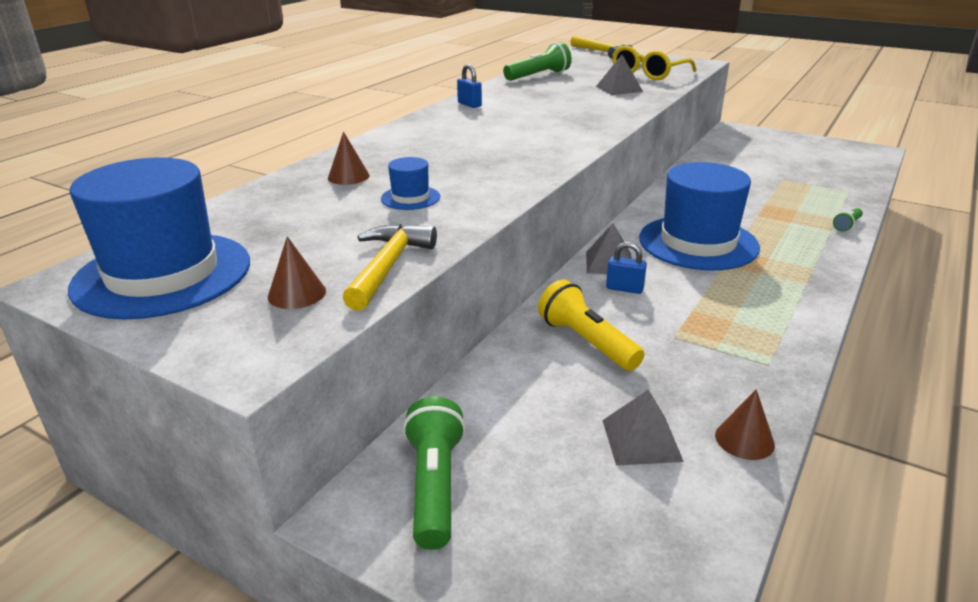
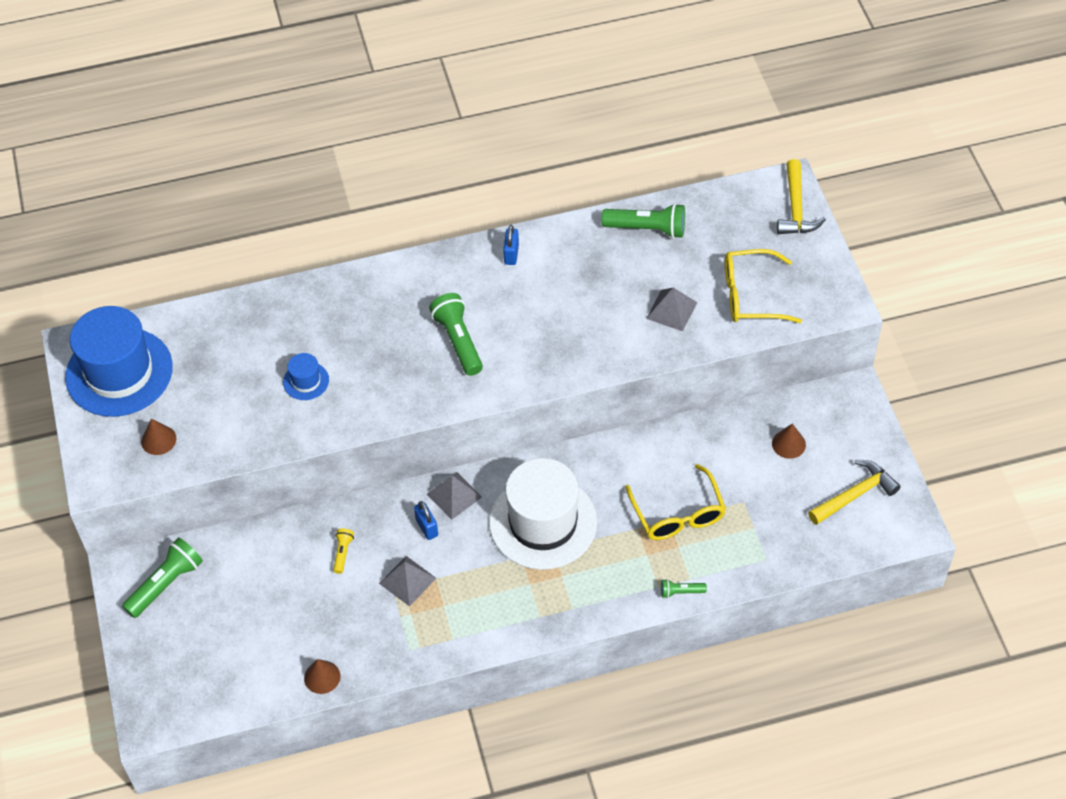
camera: 45 degrees right, 25 degrees up
(348, 176) = (302, 323): brown cone -> brown cone (788, 444)
(388, 266) = (219, 448): yellow hammer -> yellow hammer (855, 494)
(506, 139) = (458, 341): none -> green flashlight
(586, 342) = (342, 553): yellow flashlight -> yellow flashlight, size x0.51
(641, 440) = (278, 636): grey pyramid -> grey pyramid (407, 580)
(698, 243) = (543, 522): blue hat -> white hat
(763, 199) = (678, 514): none -> yellow glasses

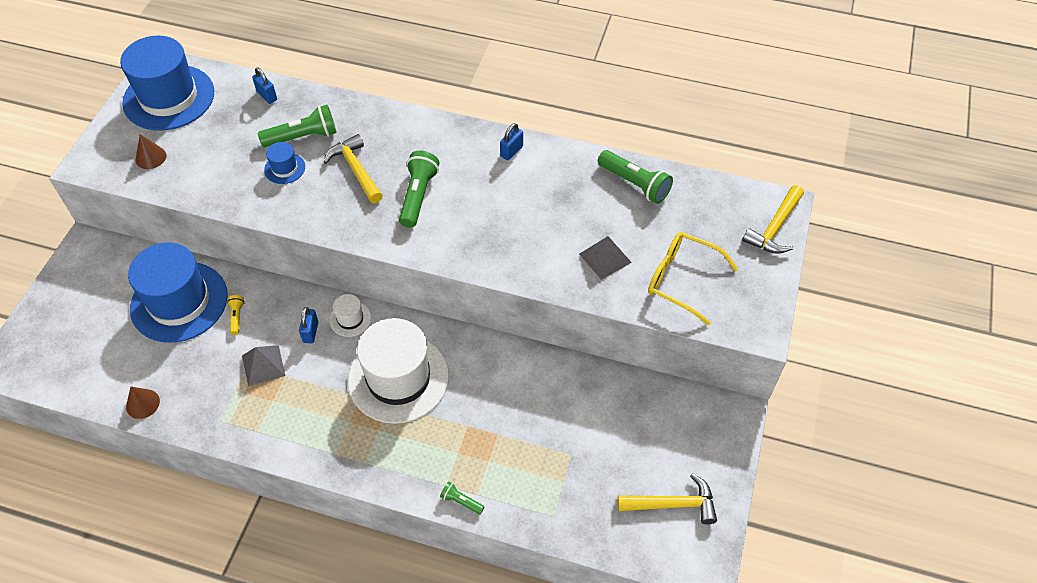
camera: 30 degrees right, 0 degrees up
(166, 584) = (104, 270): green flashlight -> green flashlight (303, 137)
(221, 319) = (267, 96): none -> blue padlock
(272, 570) = (179, 302): none -> blue hat
(342, 553) = (236, 317): yellow flashlight -> yellow flashlight turned 45 degrees counterclockwise
(377, 346) = (356, 169): none -> yellow hammer
(454, 495) = (350, 319): grey pyramid -> white hat
(678, 514) = (509, 433): yellow glasses -> none
(788, 444) = (646, 426): brown cone -> none

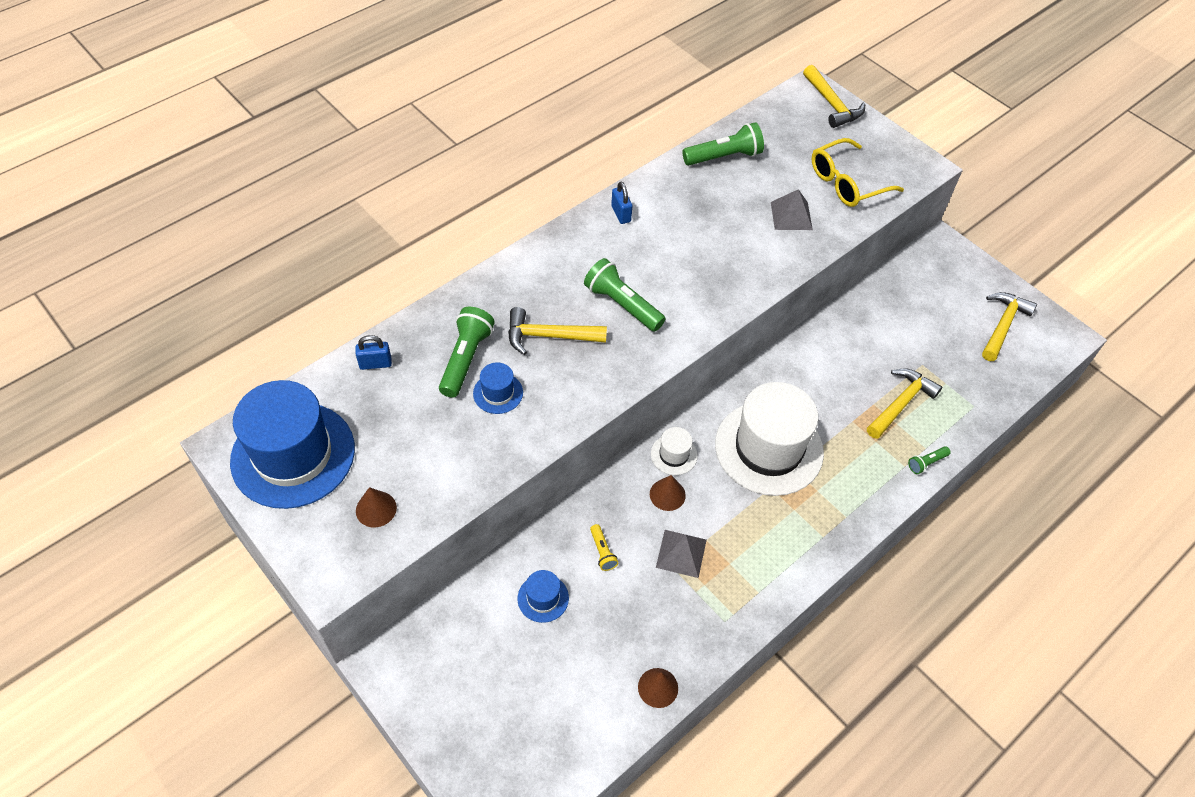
camera: 60 degrees left, 0 degrees up
(179, 302) = (543, 598): blue hat -> blue hat, size x0.43
(236, 317) = (602, 552): yellow flashlight -> yellow flashlight turned 135 degrees counterclockwise
(311, 332) = (667, 494): blue padlock -> brown cone
(514, 455) = (901, 403): none -> yellow hammer

